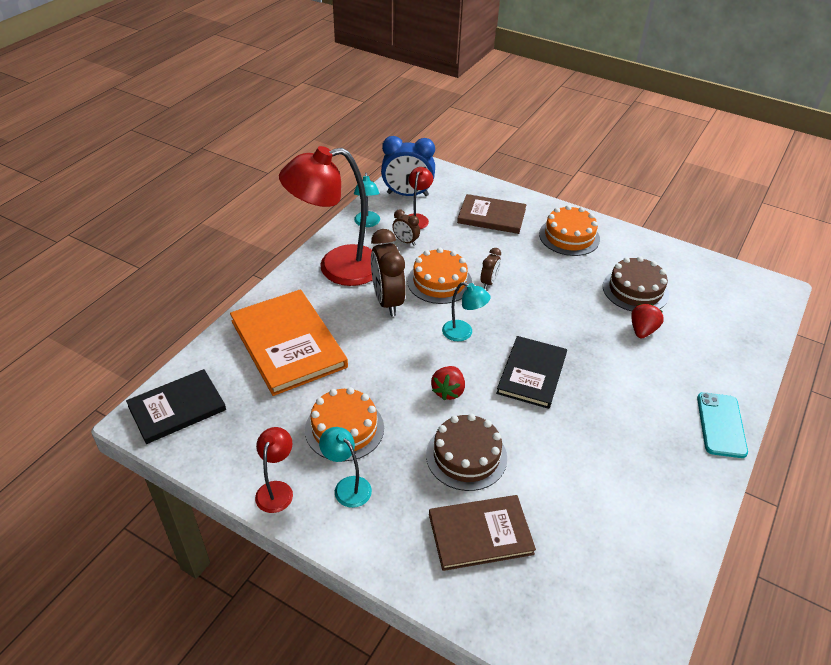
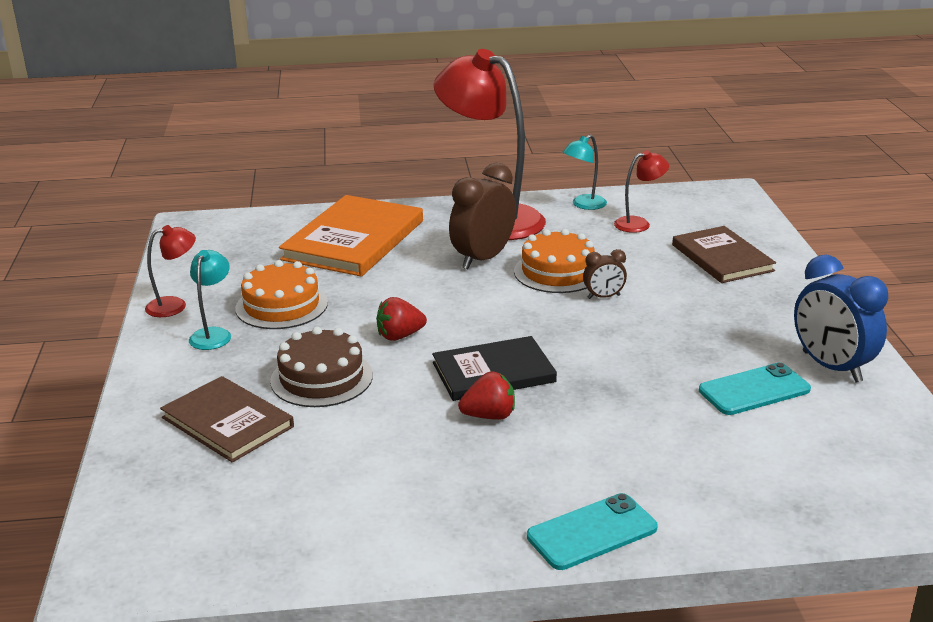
camera: 55 degrees right, 15 degrees down
(177, 408) = (216, 231): black book -> none
(406, 241) = (590, 232): brown clock -> none
(407, 194) = (669, 204): blue clock -> blue clock (831, 367)
(463, 333) = (497, 313): turquoise lamp -> none
(569, 236) = (777, 314): orange cake -> none
(635, 290) = (754, 390): brown cake -> turquoise phone
(642, 330) = (683, 419): red strawberry -> red strawberry (489, 416)

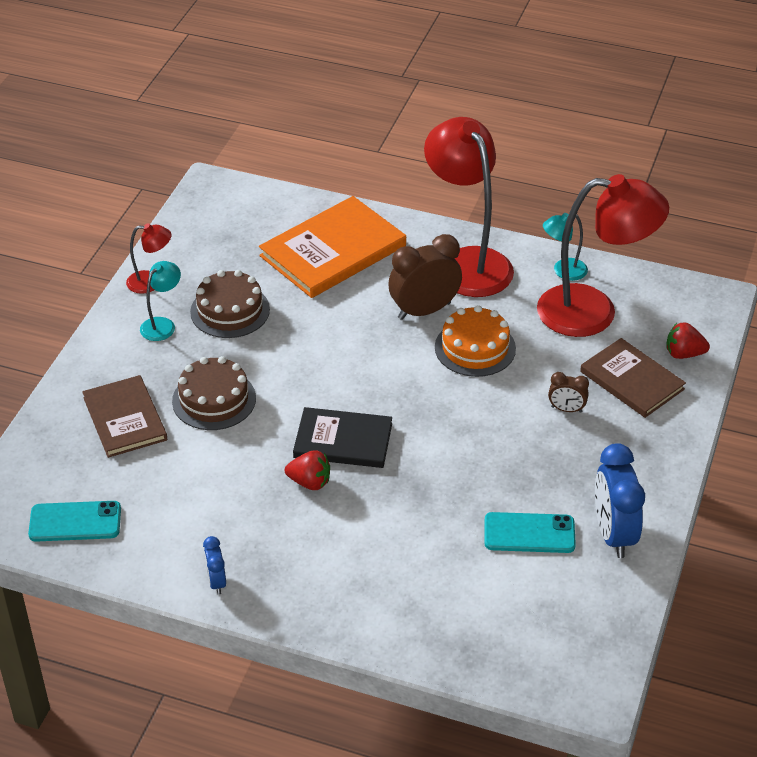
camera: 25 degrees right, 15 degrees up
(281, 306) = (230, 310): orange cake -> brown cake
(399, 336) = (298, 376): red strawberry -> red strawberry (684, 354)
(462, 539) = (216, 582): none -> blue clock
(592, 532) = (305, 611): turquoise phone -> turquoise phone (75, 522)
(603, 297) = (491, 391): brown clock -> brown clock (566, 409)
(639, 224) = (593, 312): red lamp -> red lamp, size x2.24
(722, 258) = (631, 380): brown book -> brown book turned 45 degrees counterclockwise

